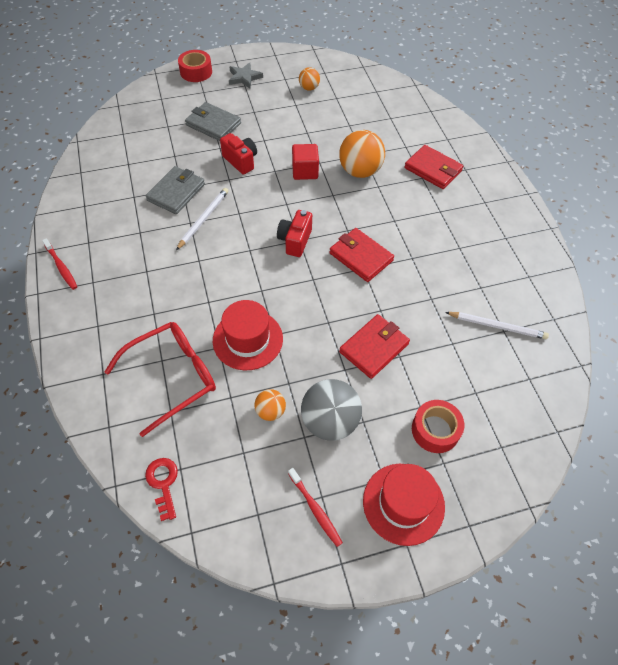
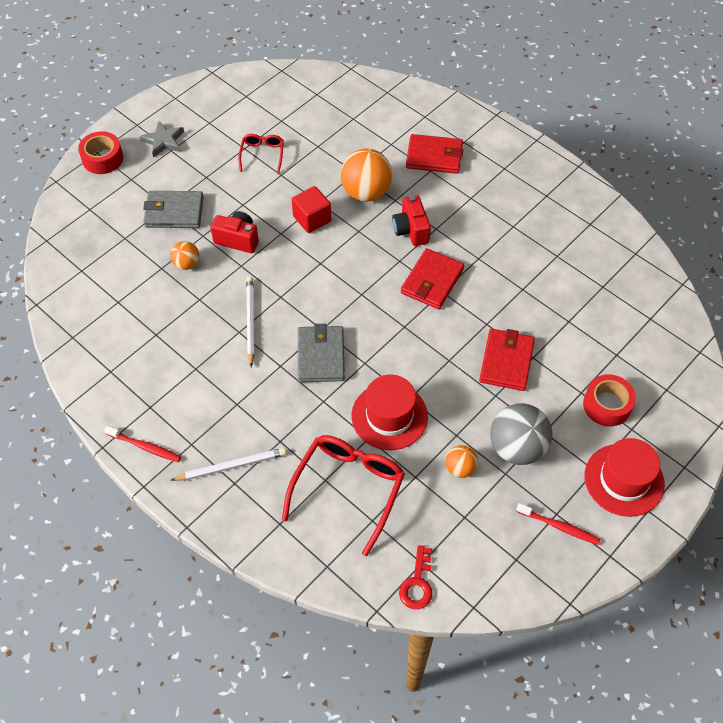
camera: 30 degrees left, 0 degrees up
(163, 483) = (417, 583): red key -> red key turned 120 degrees counterclockwise
(176, 192) = (198, 307): grey wallet -> grey wallet (321, 356)
(295, 241) = (358, 297): red camera -> red camera (411, 230)
(304, 114) = (262, 155): none -> red glasses
(309, 88) = (244, 122): orange ball -> orange ball (187, 264)
(361, 257) = (432, 281): red wallet -> red wallet turned 75 degrees counterclockwise
(497, 326) = (595, 285): white pencil -> white pencil (231, 466)

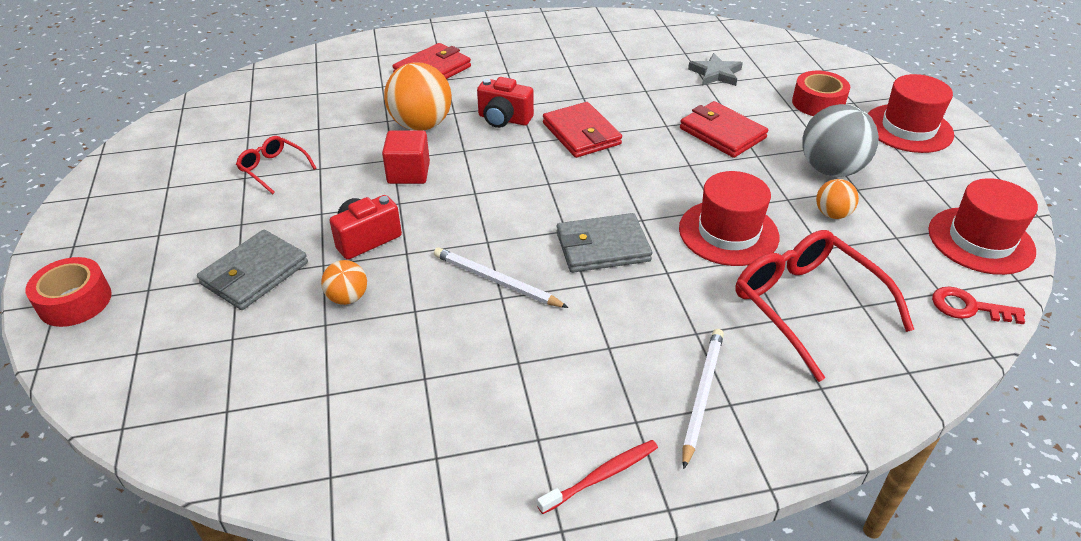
camera: 55 degrees left, 15 degrees down
(163, 141) = (135, 234): grey star -> grey star (715, 74)
(321, 356) = (602, 247): grey wallet -> grey wallet turned 45 degrees counterclockwise
(417, 583) = (968, 307): red key -> red key turned 150 degrees clockwise
(503, 572) = (980, 240): none -> red hat
(559, 527) = (942, 184): red toothbrush -> none

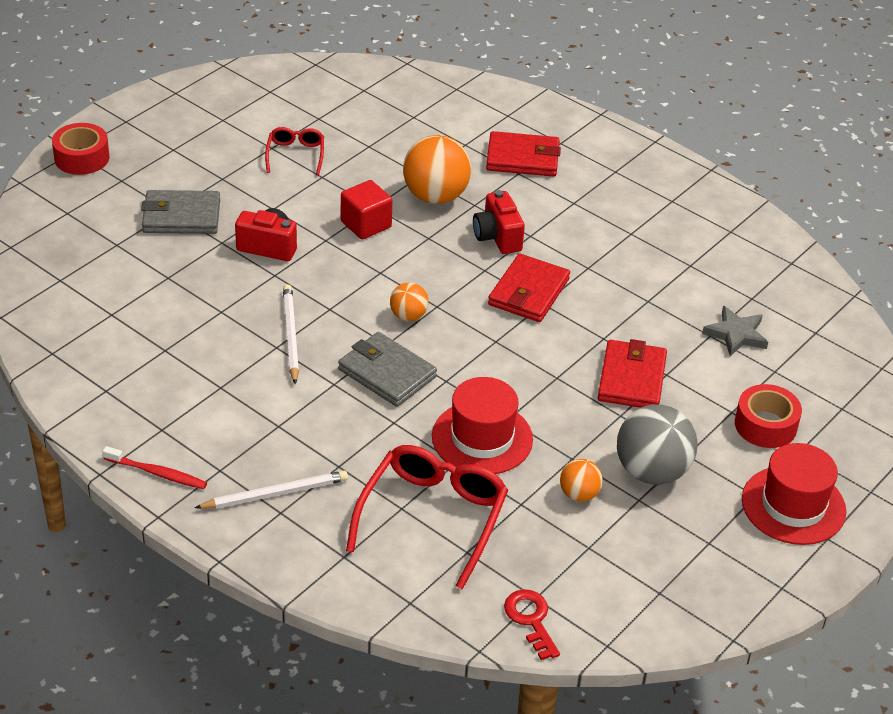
camera: 50 degrees right, 0 degrees up
(347, 298) = (202, 273): orange ball -> orange ball (408, 316)
(980, 240) = (643, 606): red hat -> none

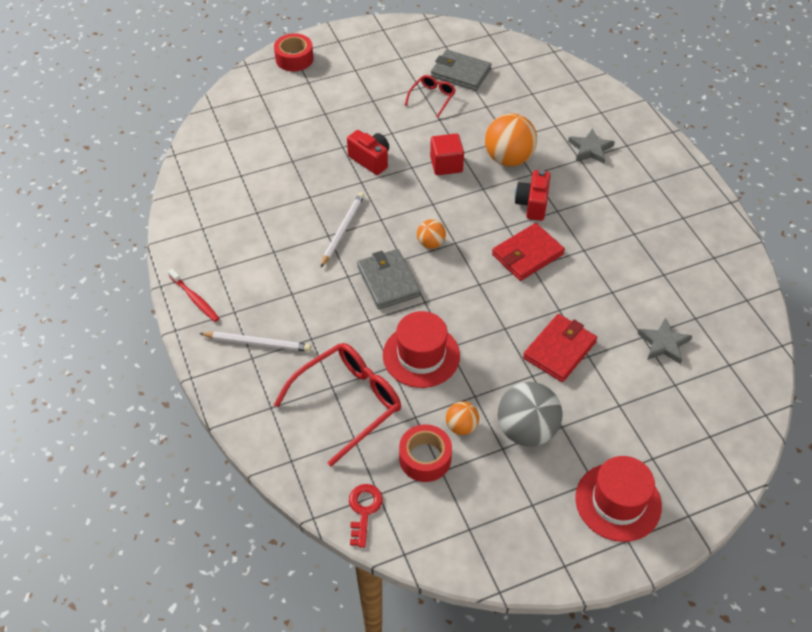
camera: 30 degrees right, 10 degrees up
(181, 216) = (329, 120): grey wallet -> grey wallet (460, 73)
(522, 158) = (590, 149): red wallet -> grey star
(765, 425) = (639, 427): red tape -> red tape (425, 458)

